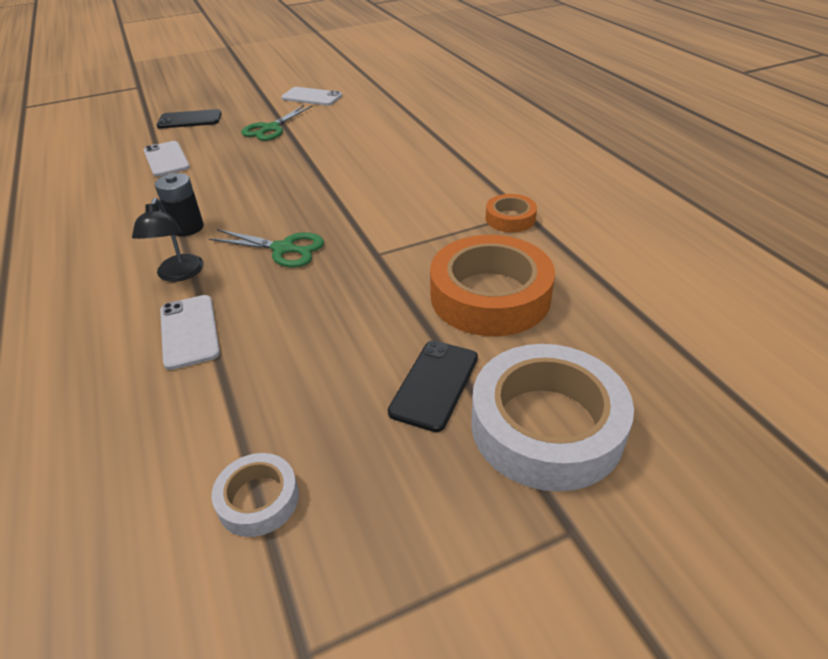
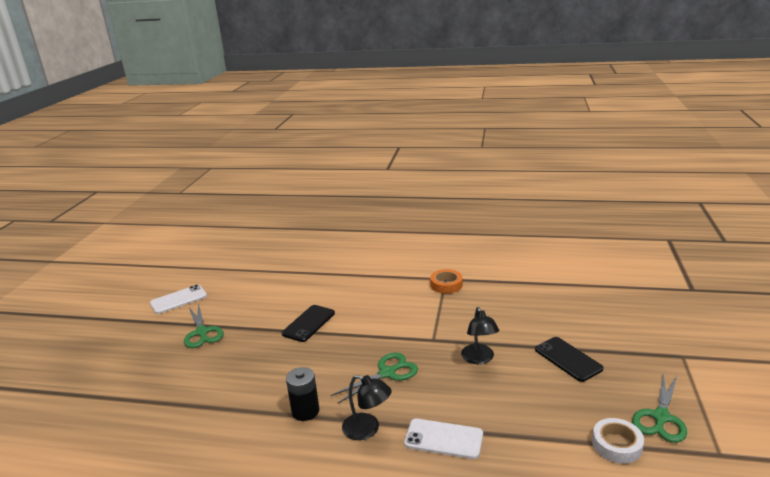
camera: 55 degrees left, 15 degrees down
(166, 159) = (171, 399): white phone -> none
(189, 120) = (113, 369): black phone -> black phone (308, 323)
(359, 540) = (660, 417): none -> green scissors
(365, 303) = (479, 359): none -> black lamp
(490, 296) = (510, 317): orange tape -> none
(546, 426) = (618, 338): white tape -> none

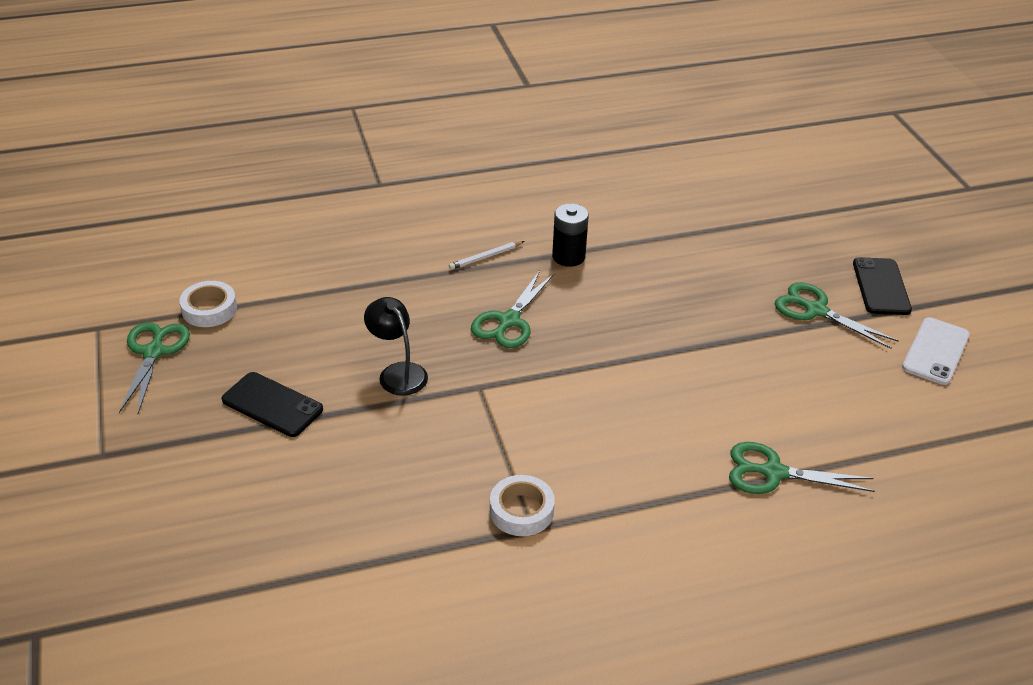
camera: 150 degrees right, 15 degrees up
(308, 323) = (683, 364): black phone -> black phone (881, 286)
(321, 274) = (773, 472): none -> green scissors
(367, 429) = (485, 257): black lamp -> white pencil
(443, 439) = (399, 269): white phone -> none
(446, 285) = (521, 511): orange tape -> white tape

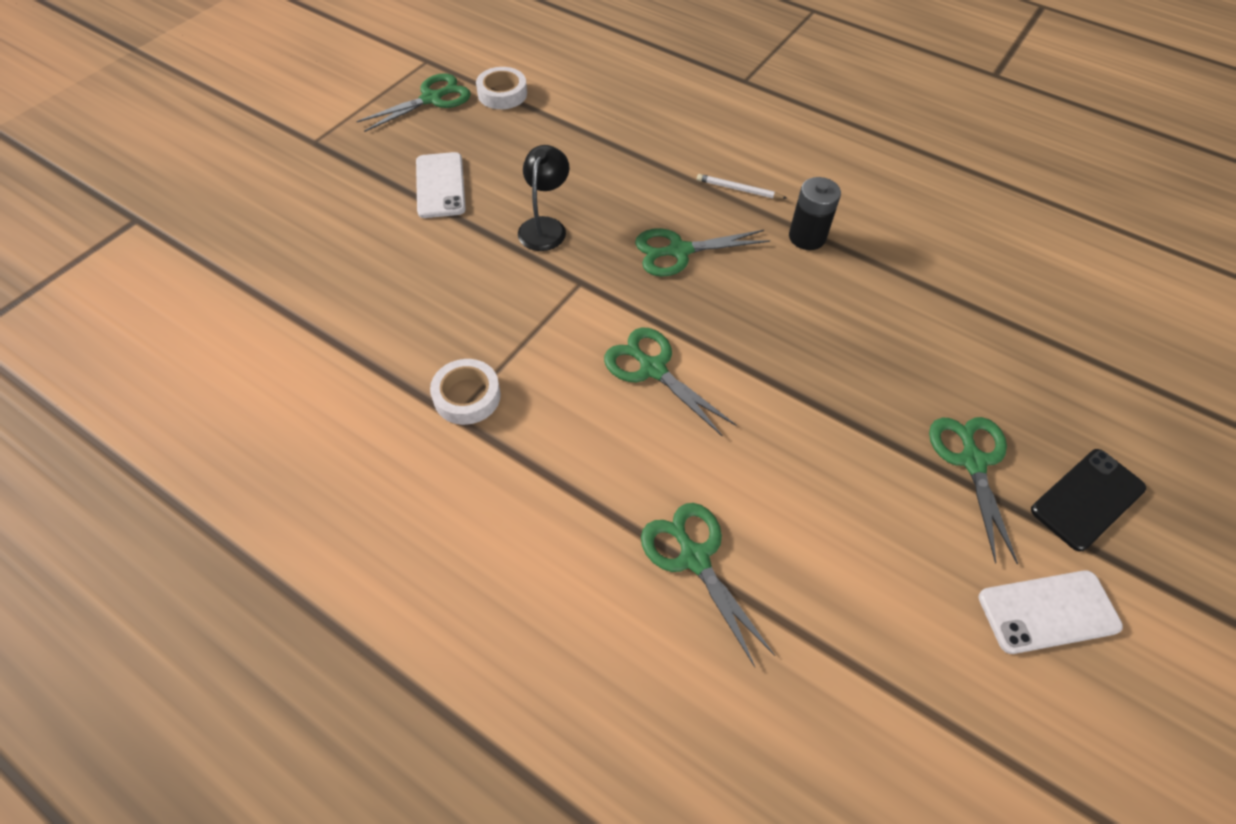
camera: 50 degrees right, 15 degrees up
(272, 405) = (440, 185): black phone -> white phone
(601, 399) = (652, 369): none -> green scissors

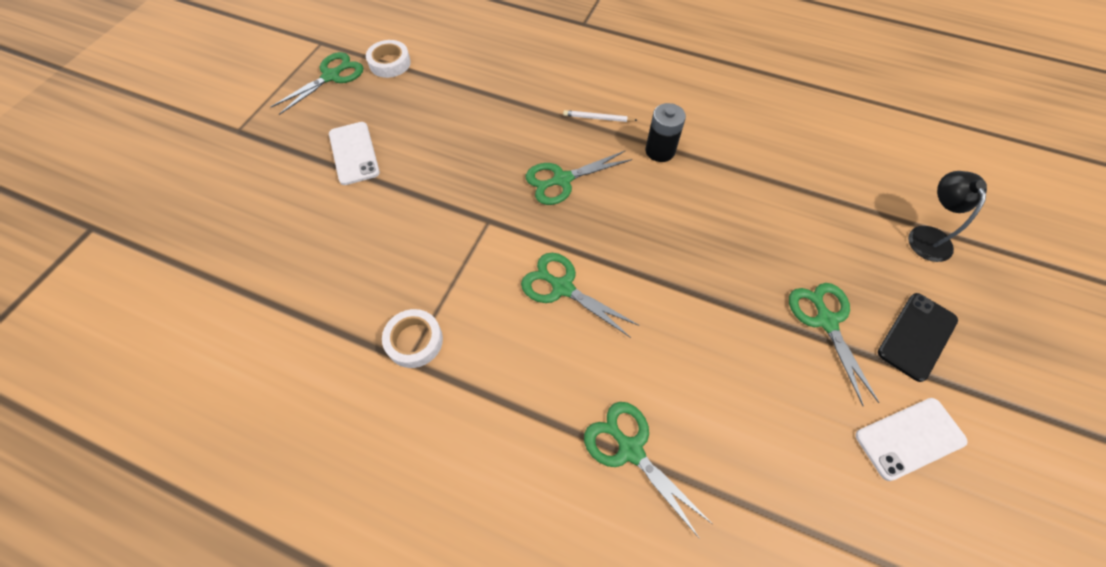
camera: 10 degrees left, 5 degrees up
(545, 226) = (449, 176): black lamp -> black lamp (927, 235)

